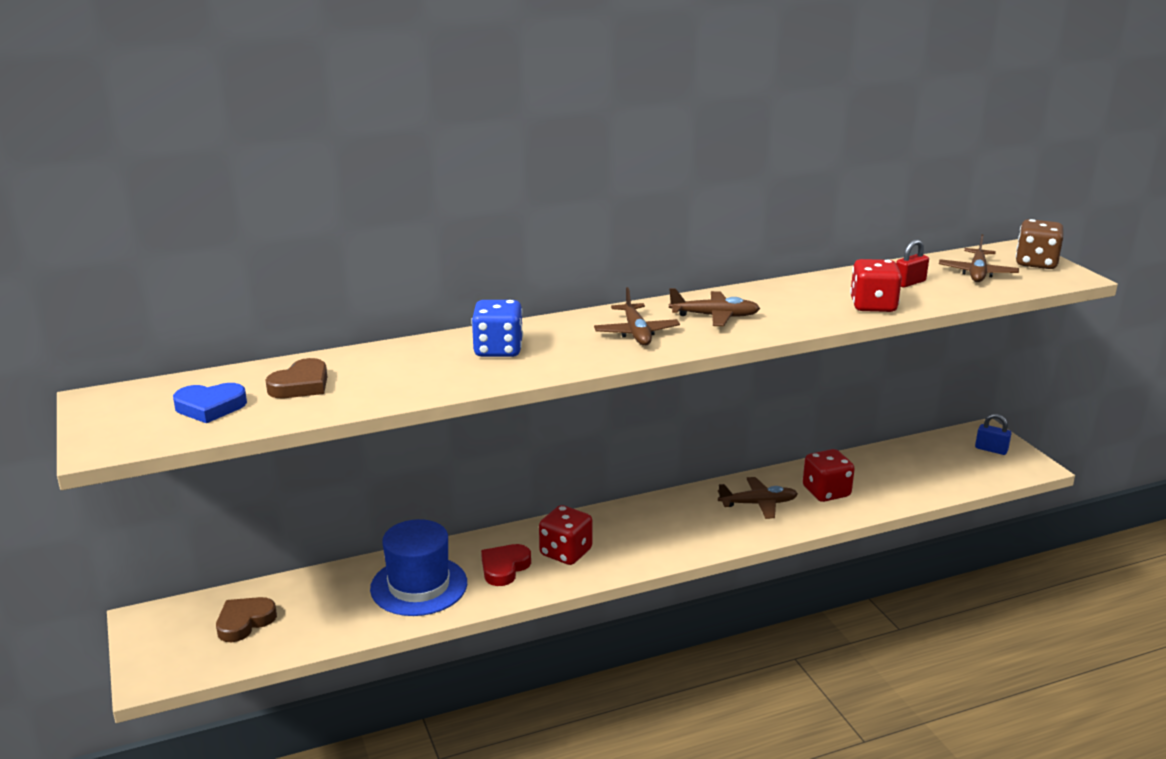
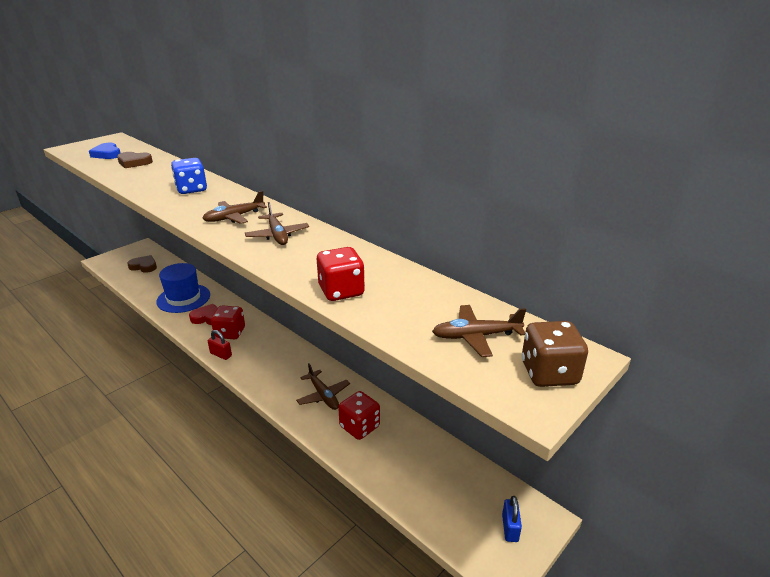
camera: 65 degrees right, 5 degrees up
(909, 283) = (413, 302): red padlock -> red padlock (221, 354)

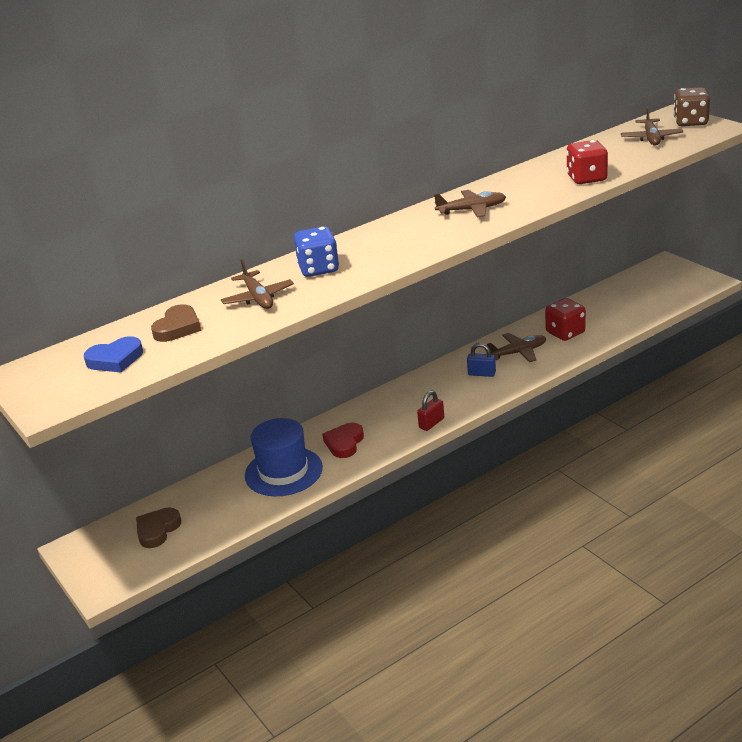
camera: 75 degrees left, 0 degrees up
(230, 333) = (387, 421): red dice -> none
(234, 217) = (419, 234): brown plane -> brown plane (258, 298)
(510, 528) = (674, 275): blue padlock -> blue padlock (481, 373)

